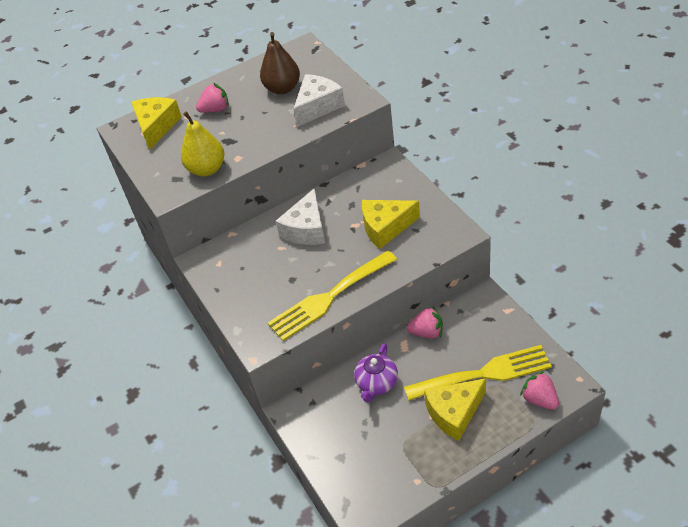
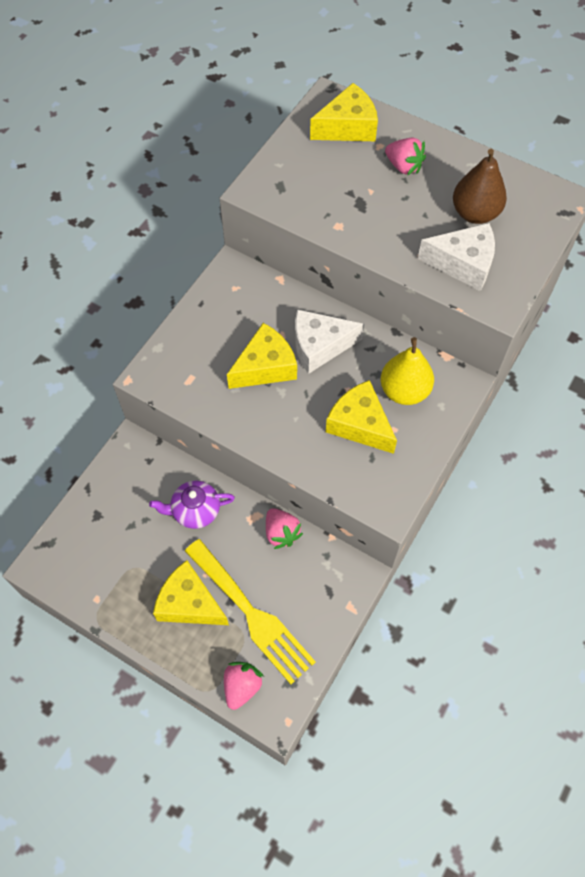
camera: 55 degrees right, 15 degrees up
(207, 169) = (307, 206): yellow pear -> yellow pear (404, 391)
(302, 266) = (265, 367): none -> yellow cheese
(328, 298) = (234, 412): yellow fork -> none

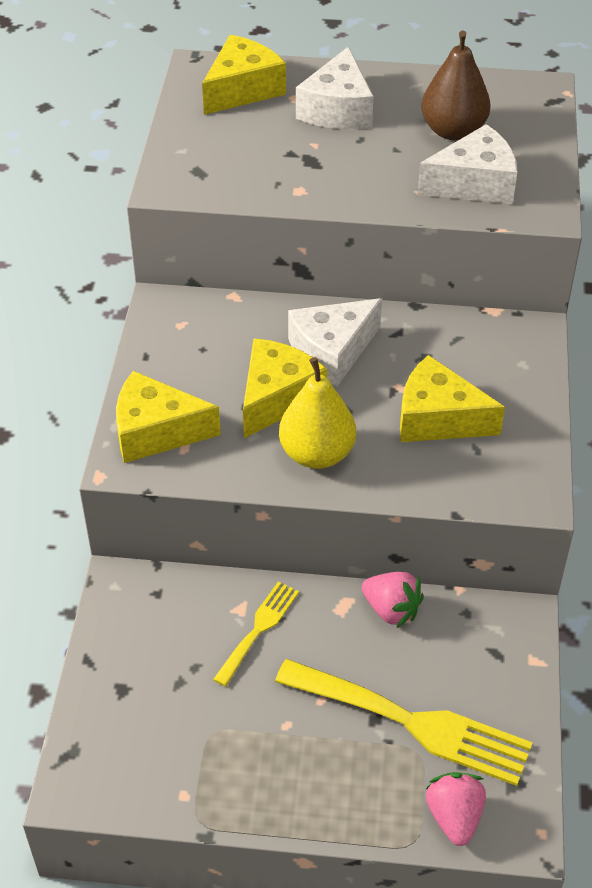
camera: 25 degrees left, 15 degrees down
(189, 603) = (319, 745): yellow cheese -> yellow cheese (156, 431)
(195, 511) = (259, 629): purple teapot -> yellow fork
(403, 166) = (337, 109): pink strawberry -> white cheese
(404, 391) = (468, 363): yellow pear -> yellow pear (317, 454)

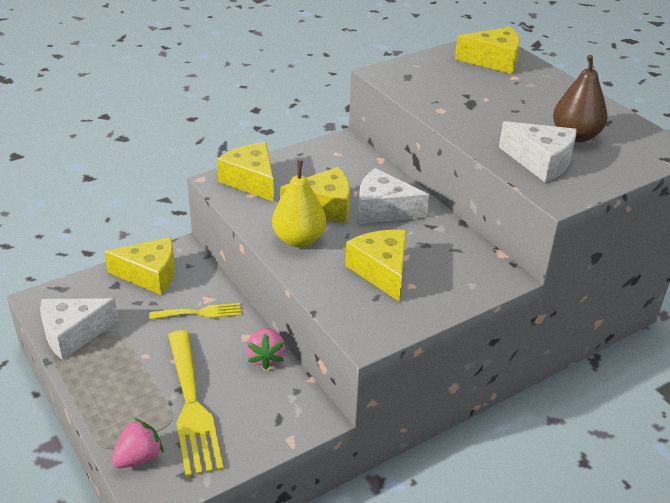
camera: 50 degrees right, 10 degrees down
(137, 642) = (150, 275): none -> yellow cheese
(337, 109) = (527, 93): white cheese -> white cheese (73, 334)

